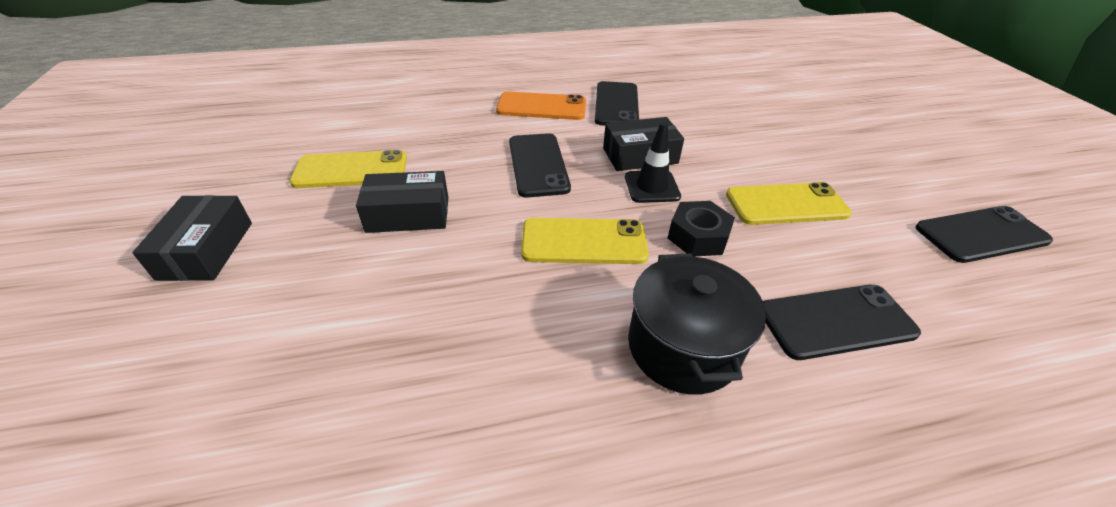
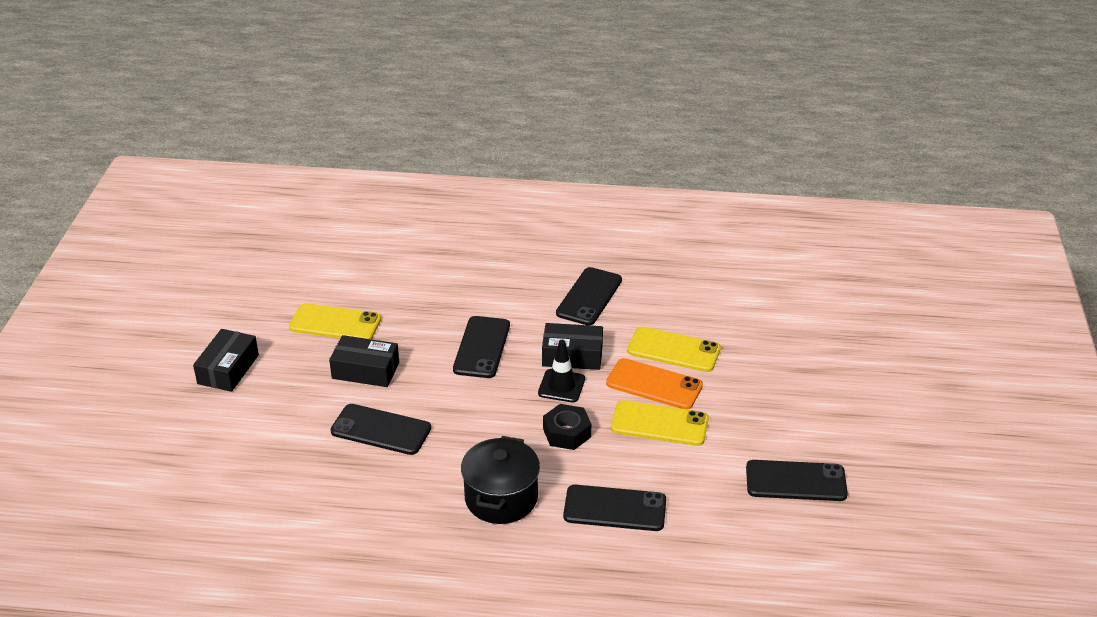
camera: 20 degrees right, 5 degrees down
(459, 286) = (381, 430): none -> black phone
(541, 107) = (517, 287): orange phone -> orange phone (654, 384)
(584, 242) = (480, 418): yellow phone -> yellow phone (673, 350)

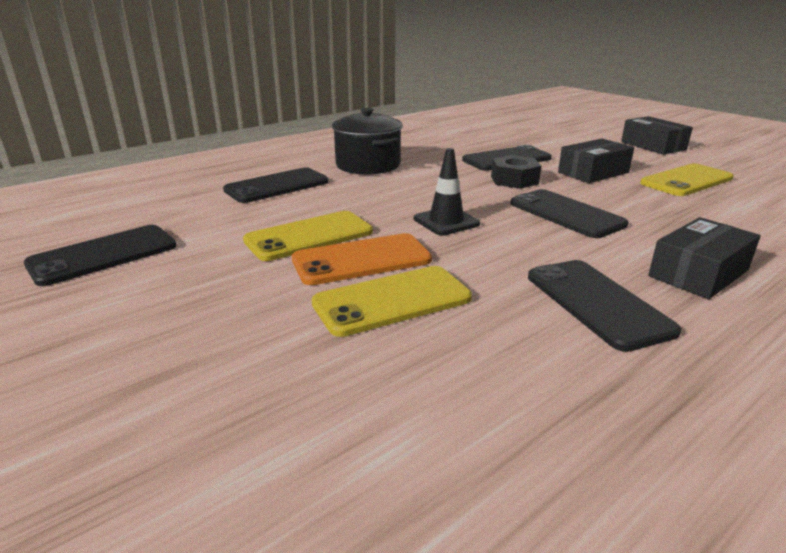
camera: 135 degrees right, 10 degrees down
(567, 433) = (383, 201): black nut -> black nut (514, 180)
(572, 355) = (485, 244): black box -> black box (698, 273)

